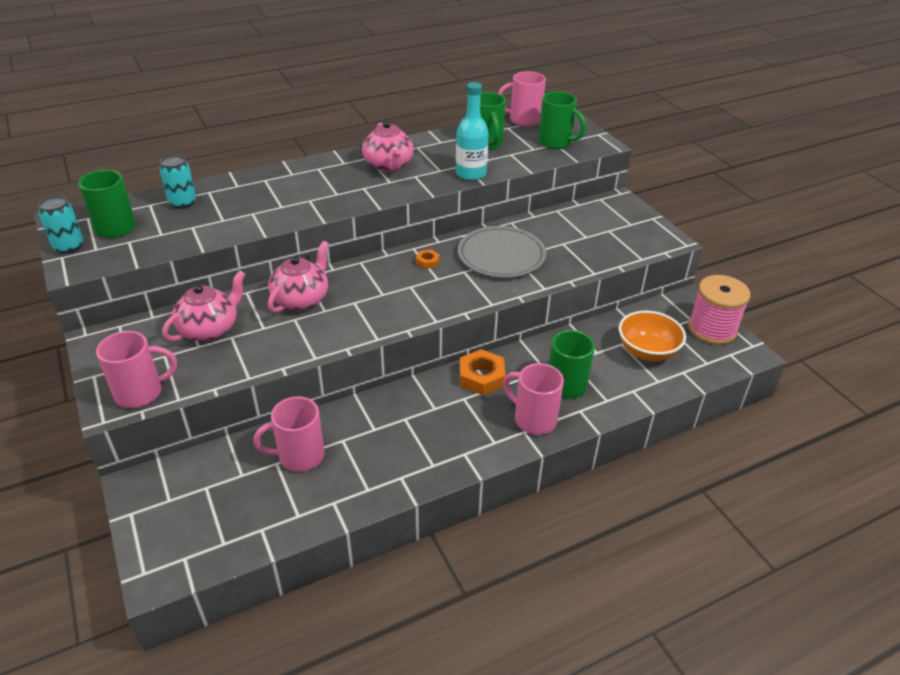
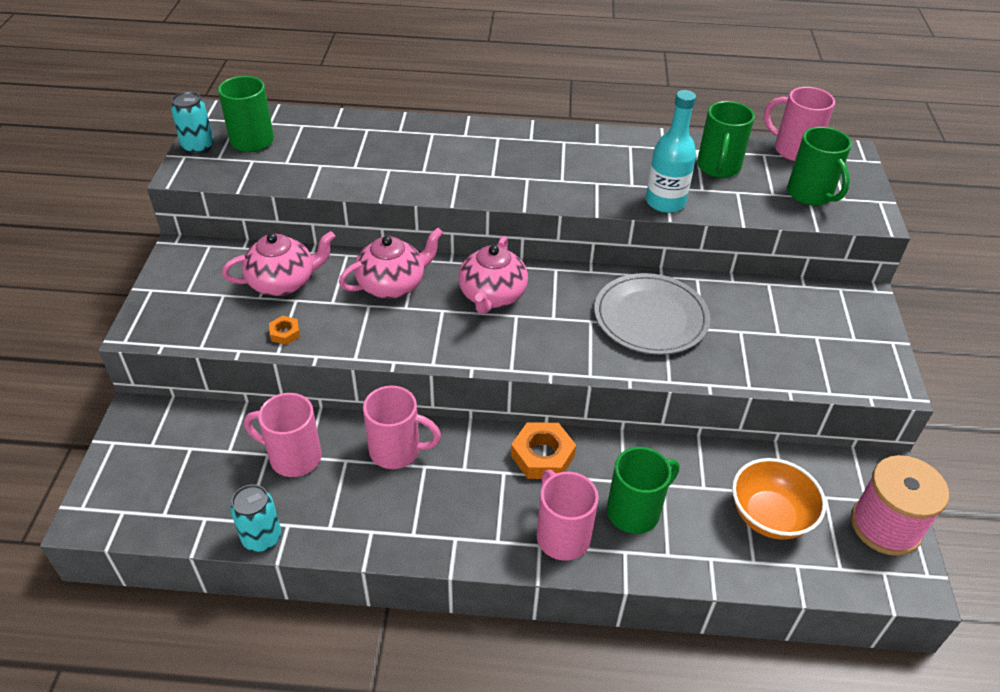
camera: 30 degrees right, 5 degrees up
(141, 393) = (175, 325): pink mug -> pink mug (397, 451)
(183, 203) = (333, 133): turquoise can -> turquoise can (262, 538)
(389, 165) = (577, 159): pink teapot -> pink teapot (492, 296)
(427, 262) = (558, 292): orange nut -> orange nut (285, 333)

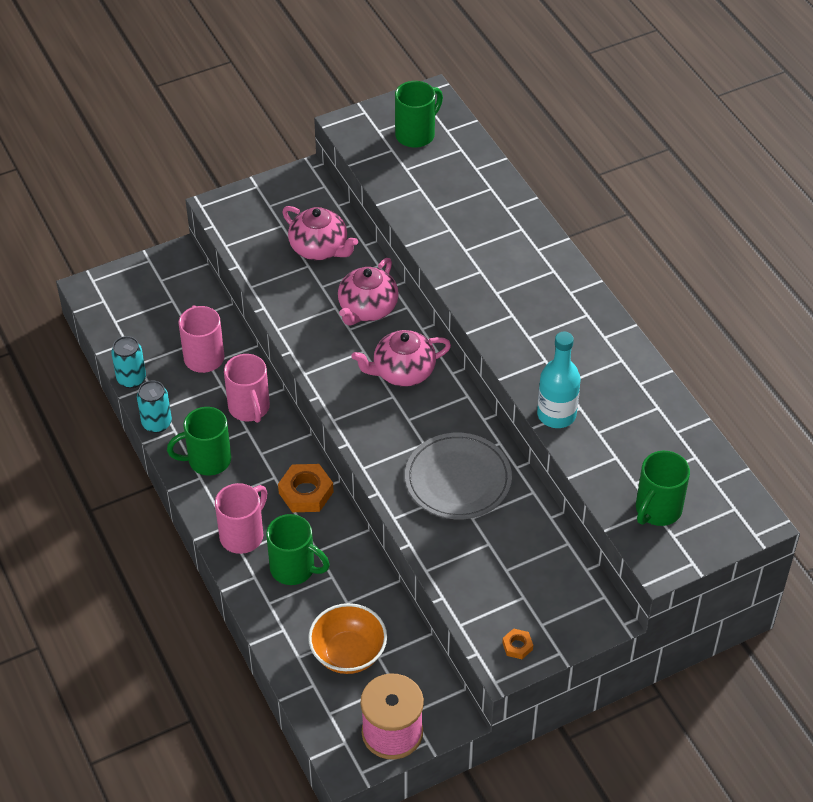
camera: 60 degrees right, 5 degrees up
(198, 147) = (381, 112): turquoise can -> turquoise can (157, 423)
(285, 333) = (271, 279): orange nut -> orange nut (517, 646)
(392, 285) = (367, 309): pink teapot -> pink teapot turned 90 degrees clockwise
(718, 168) = (641, 432): green mug -> green mug (207, 460)
(793, 150) = (722, 476): pink mug -> none

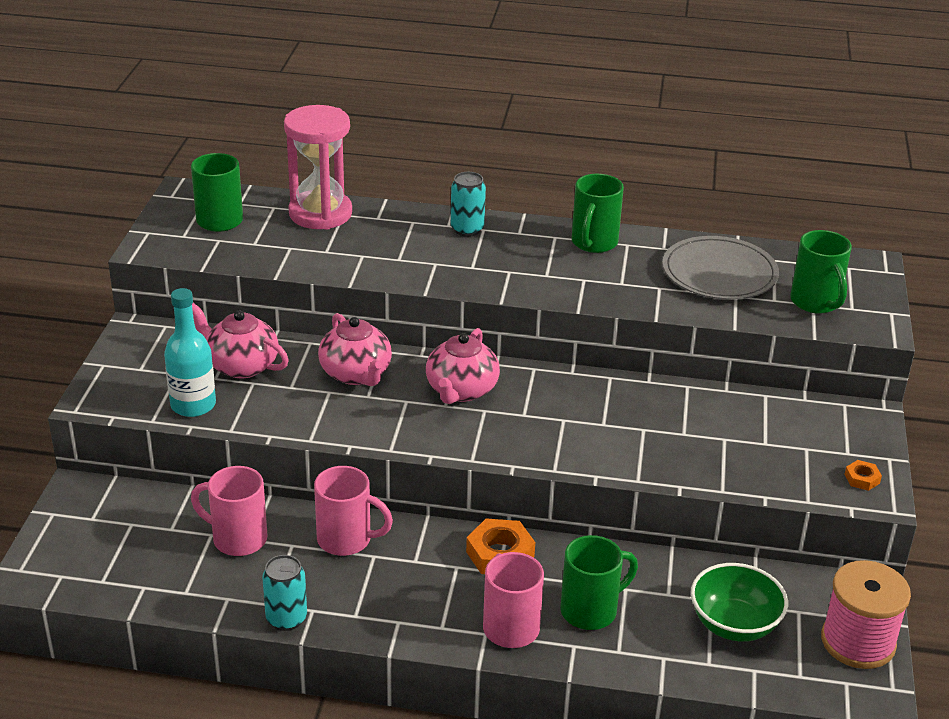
camera: 55 degrees left, 15 degrees down
(131, 379) = (200, 608): turquoise can -> turquoise can (467, 229)
(207, 460) = (381, 604): green mug -> green mug (593, 243)
(320, 248) = (241, 365): pink teapot -> pink teapot turned 135 degrees counterclockwise
(348, 653) = (734, 624): orange bowl -> green bowl
(458, 479) = (629, 420): grey plate -> grey plate (719, 273)
(479, 177) = (320, 213): none -> pink hourglass
(556, 414) = (654, 302): turquoise bottle -> turquoise bottle (193, 405)

